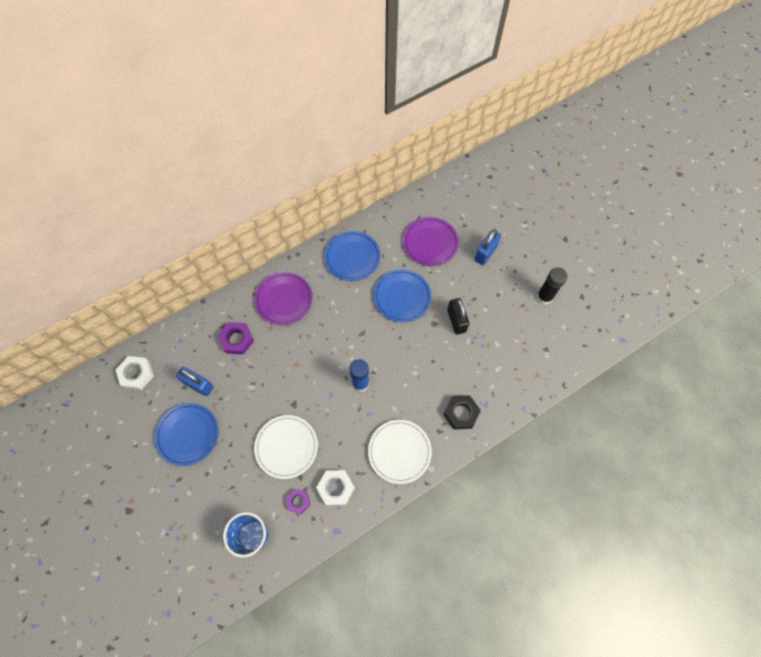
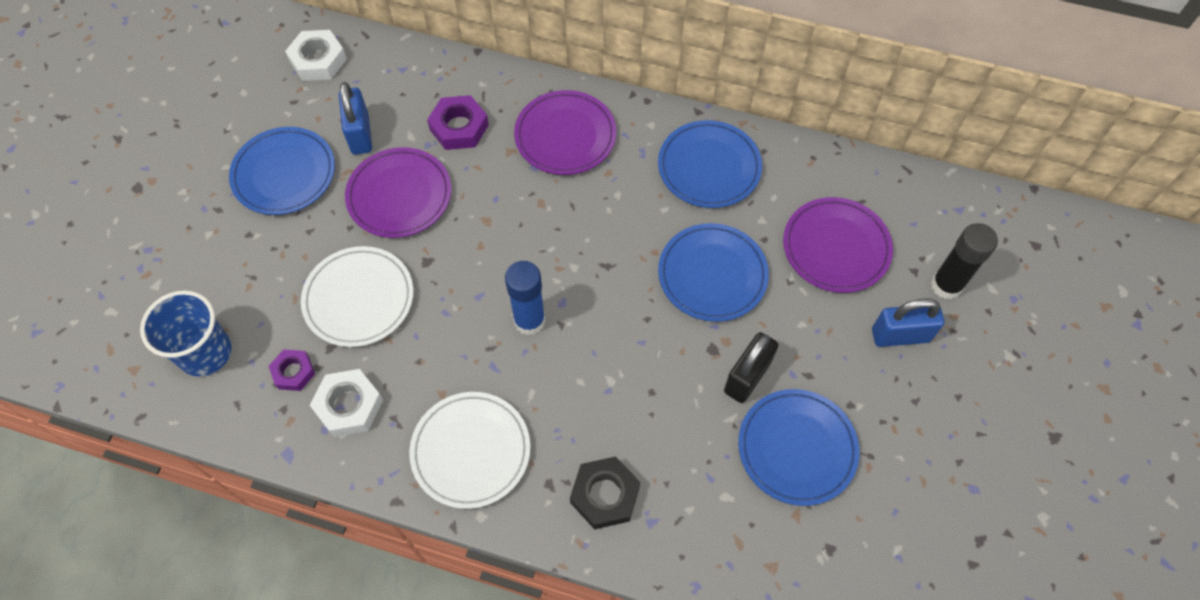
camera: 50 degrees right, 5 degrees down
(249, 391) = (399, 195): none -> purple plate
(499, 328) = (797, 448): none -> blue plate
(544, 297) = (917, 479): black glue stick -> black glue stick (946, 285)

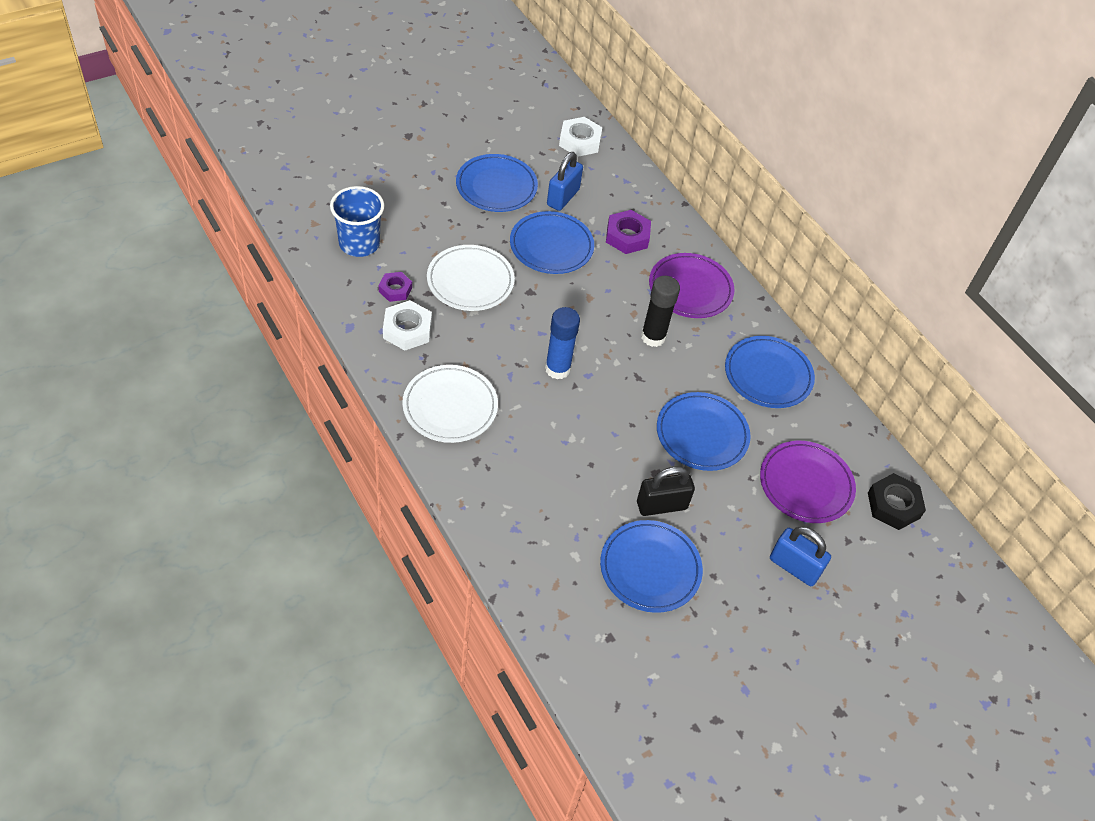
camera: 35 degrees right, 10 degrees down
(399, 195) = (551, 246): purple plate -> blue plate
(605, 495) = (502, 492): black nut -> black nut (893, 505)
(946, 285) = (862, 566): black glue stick -> black glue stick (653, 337)

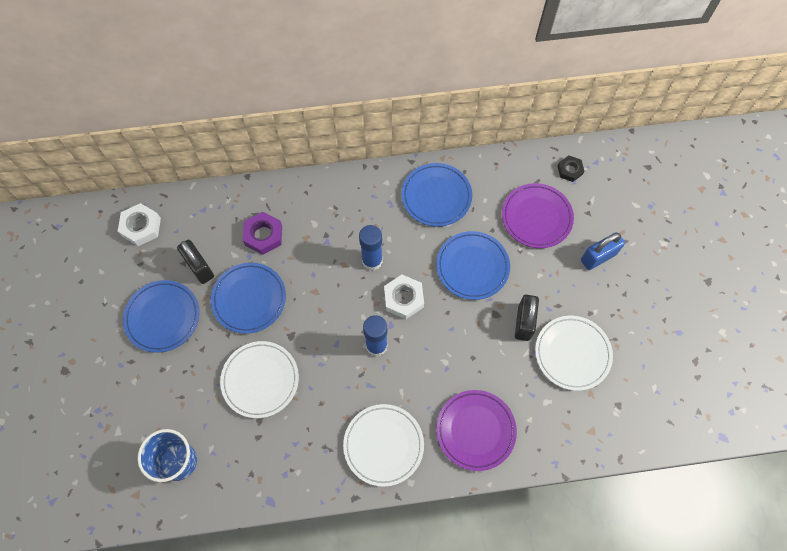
camera: 60 degrees left, 15 degrees up
(395, 289) = (244, 447): purple nut -> none
(407, 330) = (292, 452): white nut -> white nut (403, 299)
(563, 197) = (199, 267): blue padlock -> black padlock
(650, 568) = (572, 353): blue plate -> white plate
(653, 337) = (372, 261): black glue stick -> blue glue stick
(690, 289) = (336, 212): purple plate -> purple plate (475, 430)
(893, 505) = (569, 170): black nut -> black nut, size x0.65

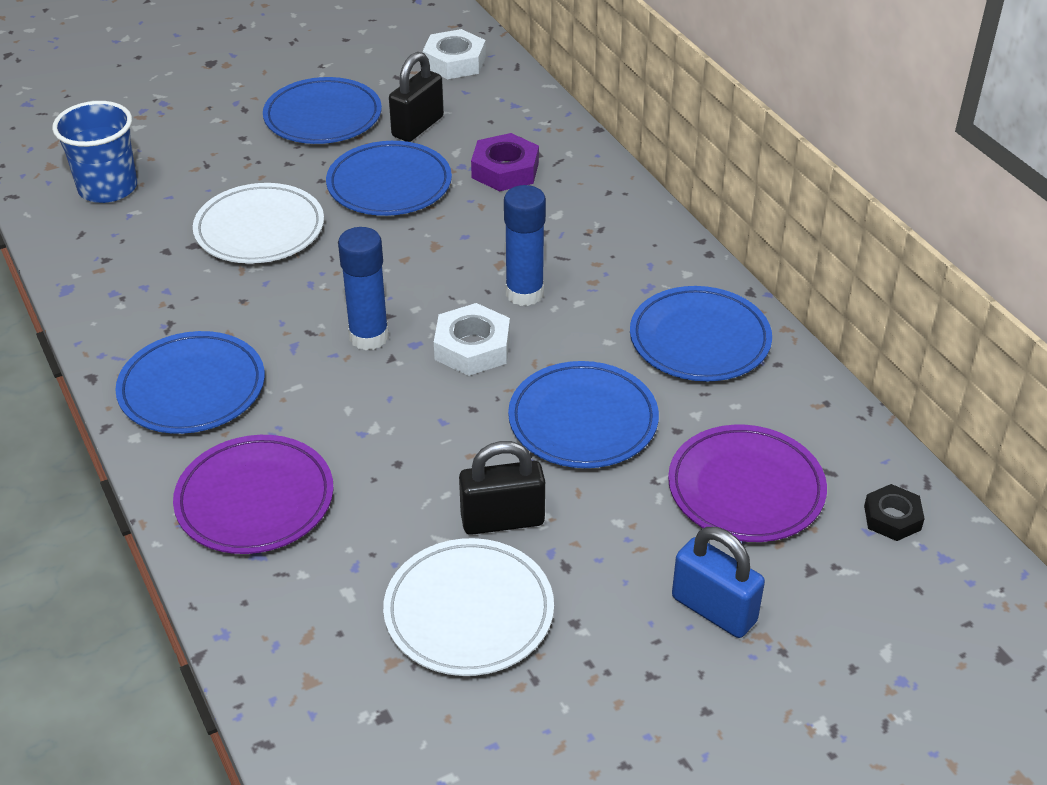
camera: 70 degrees right, 25 degrees down
(383, 445) = (192, 388): white plate -> blue plate

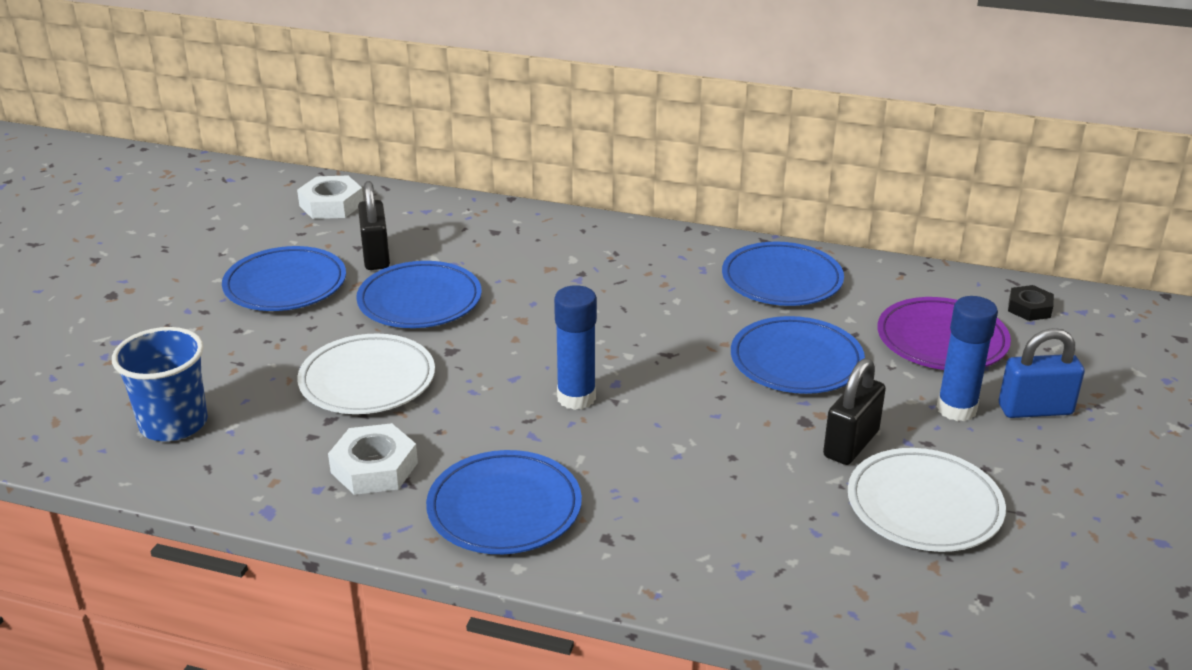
camera: 45 degrees left, 10 degrees down
(255, 500) = (680, 542): purple plate -> none
(472, 347) = (657, 363): white nut -> white nut (374, 468)
(505, 170) = (490, 251): purple nut -> none
(524, 293) = (634, 314): blue glue stick -> blue glue stick (956, 409)

